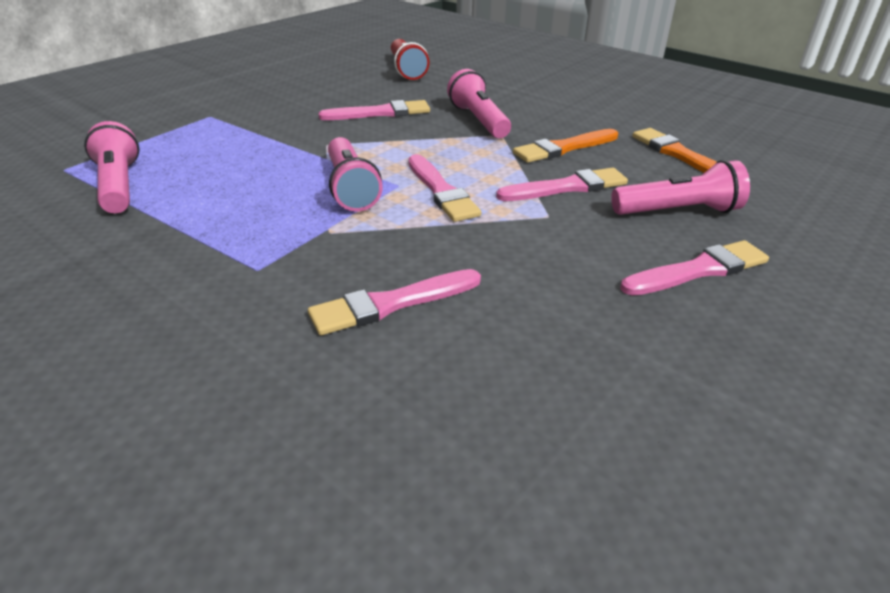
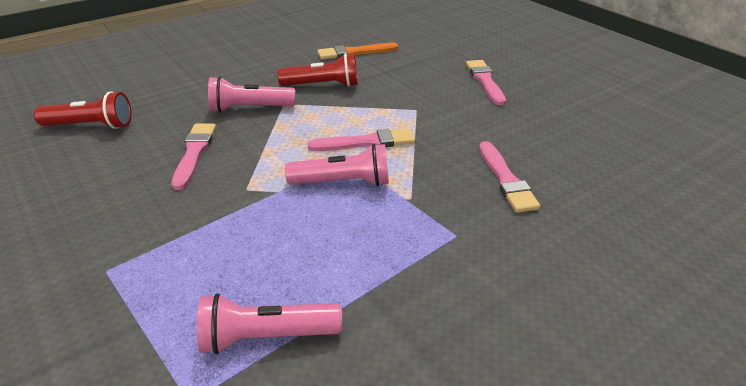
camera: 75 degrees left, 0 degrees up
(563, 148) = (322, 85): orange brush -> red flashlight
(567, 187) = (381, 96): pink brush -> none
(678, 211) = (424, 71): pink flashlight -> none

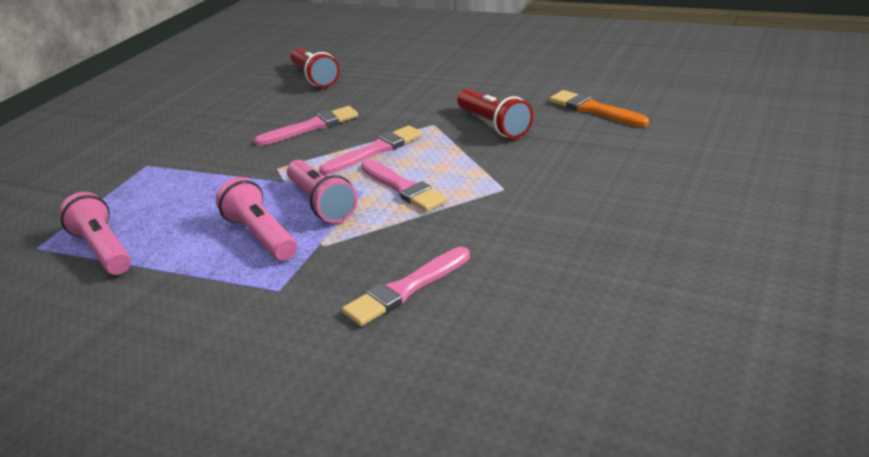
camera: 65 degrees right, 5 degrees down
(250, 108) = (407, 115): pink flashlight -> pink flashlight (261, 235)
(485, 81) = (637, 205): pink brush -> pink brush (375, 151)

